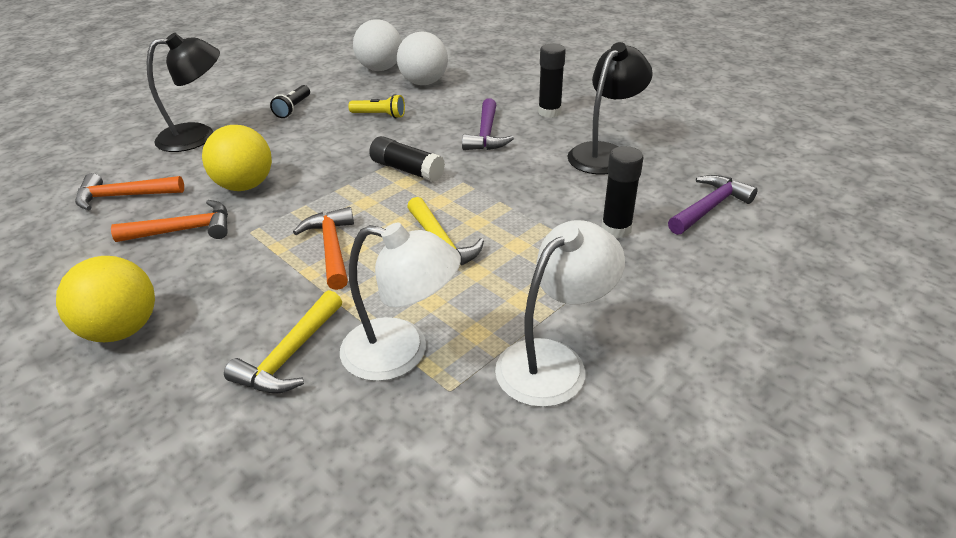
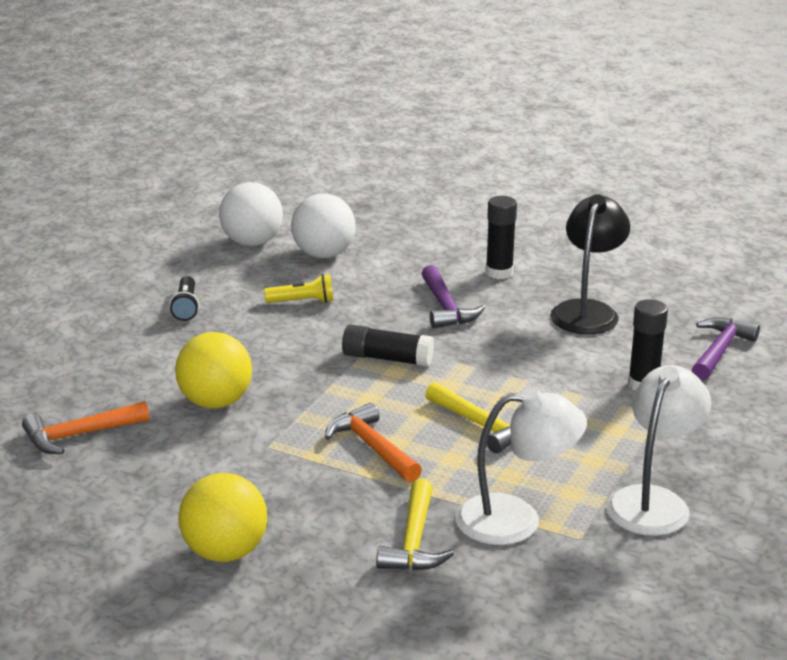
camera: 20 degrees left, 10 degrees down
(184, 230) = (192, 457): orange hammer -> none
(198, 136) = (96, 356): black lamp -> none

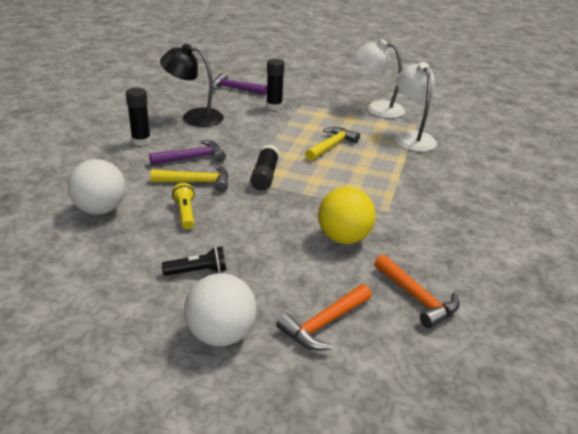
camera: 100 degrees left, 5 degrees up
(225, 552) = (500, 216): yellow ball -> none
(252, 242) = (68, 248): white ball -> white ball (221, 334)
(372, 447) = (369, 176): orange hammer -> orange hammer (324, 324)
(414, 541) = (447, 162): yellow hammer -> yellow hammer (197, 182)

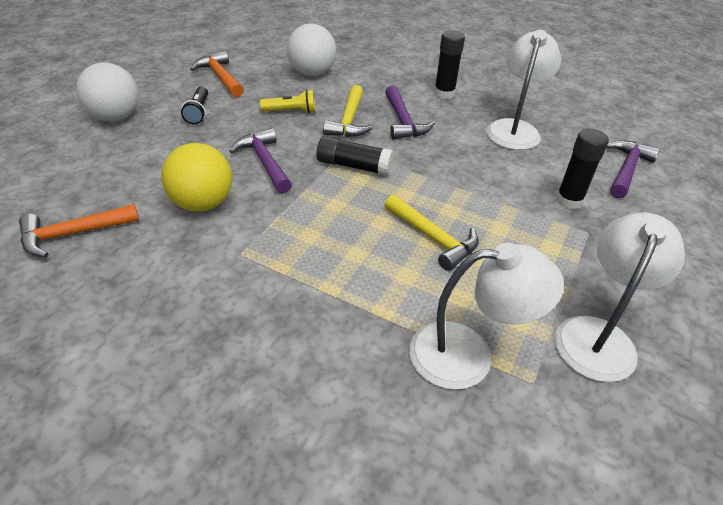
camera: 100 degrees right, 10 degrees up
(194, 117) = (514, 129): black lamp -> white lamp
(274, 216) = (264, 162): none -> purple hammer
(324, 324) = (86, 166): orange hammer -> orange hammer (220, 77)

